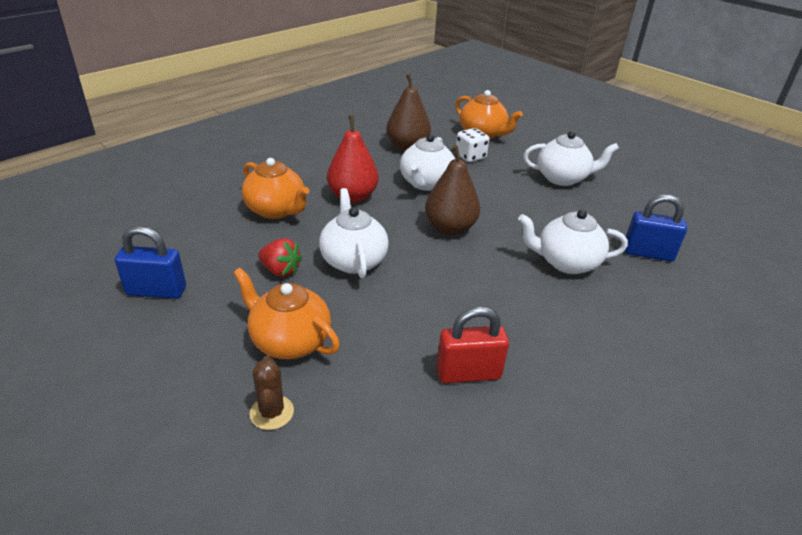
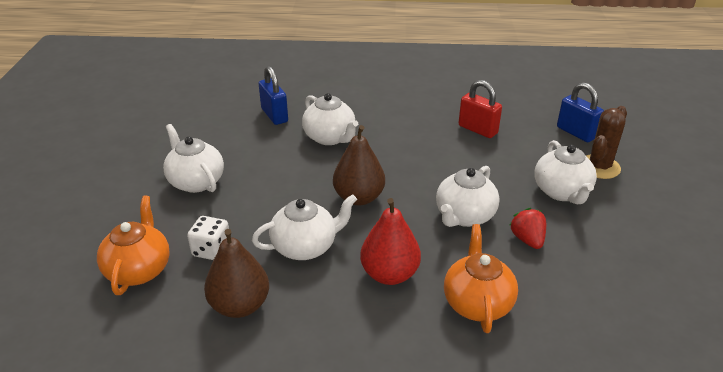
camera: 130 degrees left, 0 degrees up
(156, 291) = (639, 278): blue padlock -> blue padlock (576, 133)
(272, 412) = (599, 167): brown cactus -> brown cactus, size x1.51
(289, 341) = (561, 192): orange teapot -> white teapot

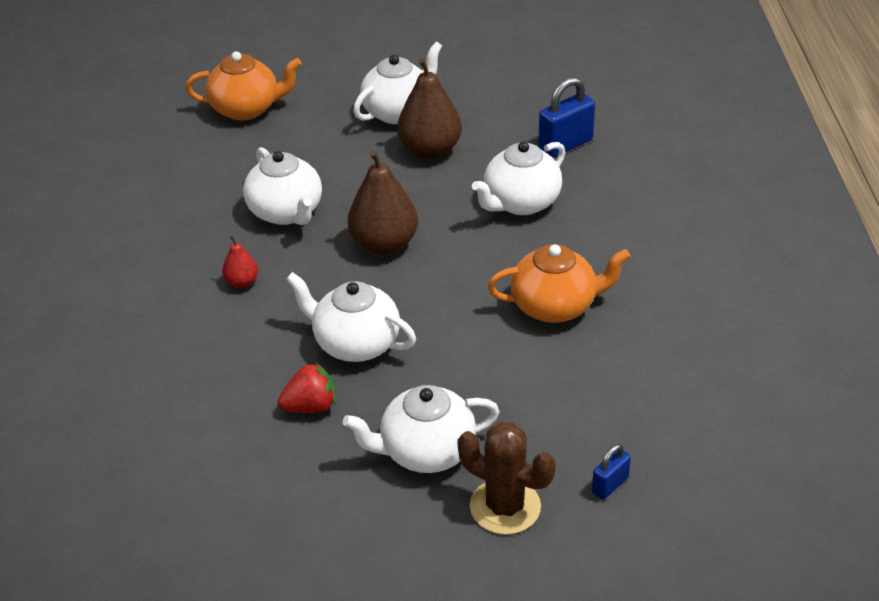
camera: 85 degrees right, 5 degrees up
(211, 250) = (278, 147): white dice -> none
(240, 305) = (195, 181): brown pear -> brown pear (430, 150)
(389, 274) = (242, 282): red pear -> red pear, size x0.50
(477, 303) = (193, 357): orange teapot -> orange teapot (555, 306)
(478, 129) = (585, 356): red padlock -> none
(576, 133) = (610, 485): blue padlock -> blue padlock, size x0.56

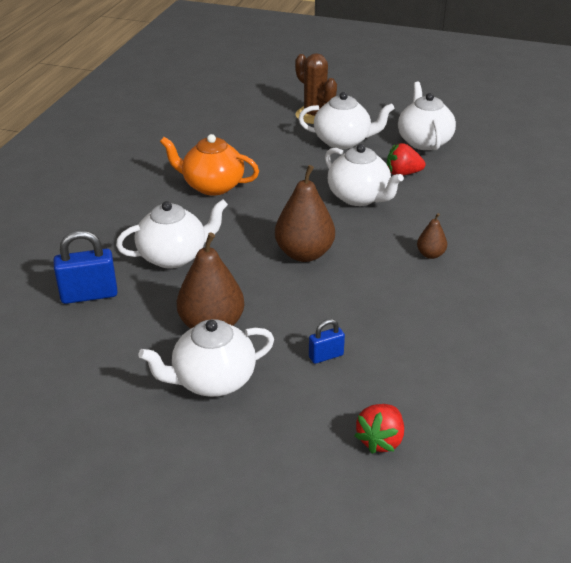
camera: 160 degrees left, 5 degrees down
(242, 282) = (430, 254): red pear -> brown pear
(246, 109) = (380, 440): orange teapot -> red strawberry
(286, 212) = (375, 301): white teapot -> white teapot (424, 141)
(610, 485) = (255, 111): blue padlock -> blue padlock (326, 356)

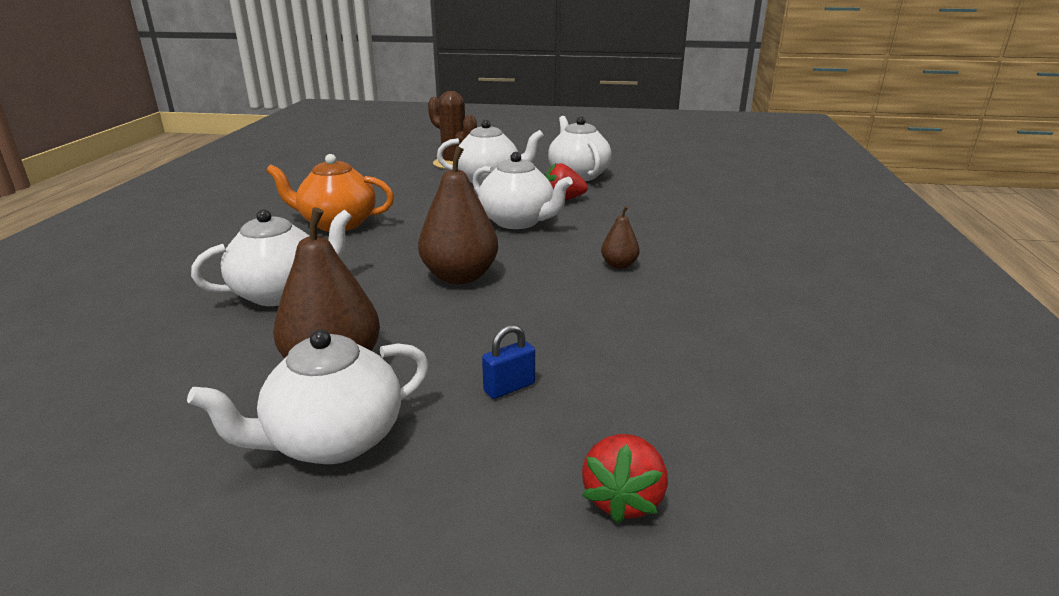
camera: 10 degrees left, 10 degrees down
(89, 295) = (147, 346): blue padlock -> none

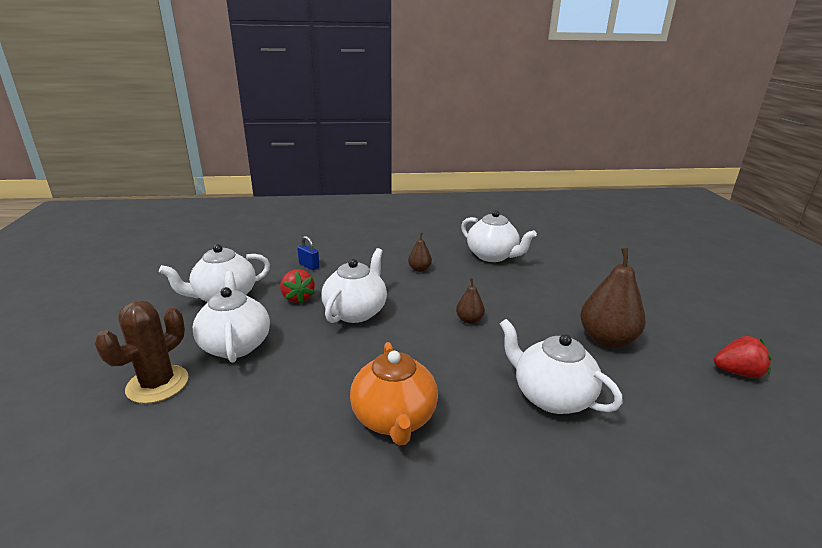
camera: 105 degrees left, 0 degrees up
(333, 440) = (653, 322): white teapot -> white teapot (492, 256)
(460, 276) = (469, 320): brown pear -> brown pear, size x0.50
(509, 387) = (570, 286): blue padlock -> blue padlock (309, 266)
(623, 499) = (607, 260): red strawberry -> red strawberry (737, 372)

